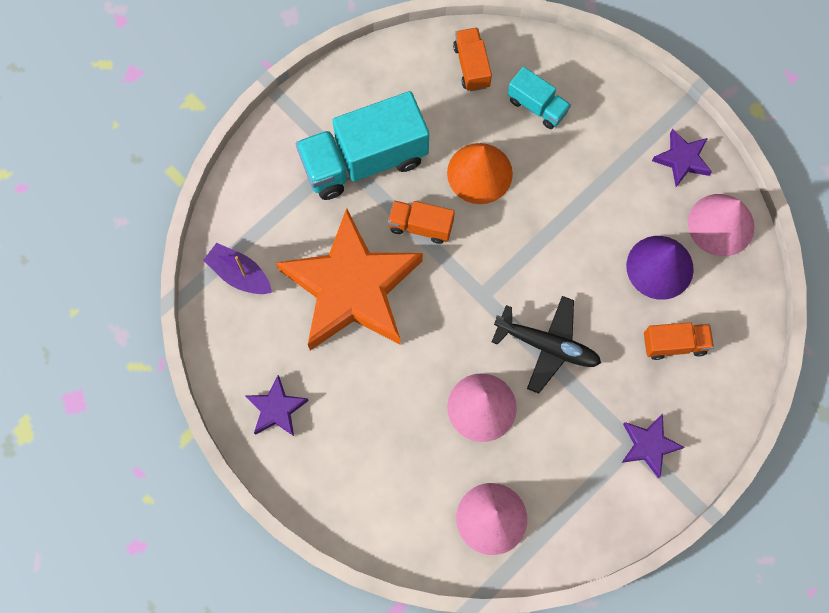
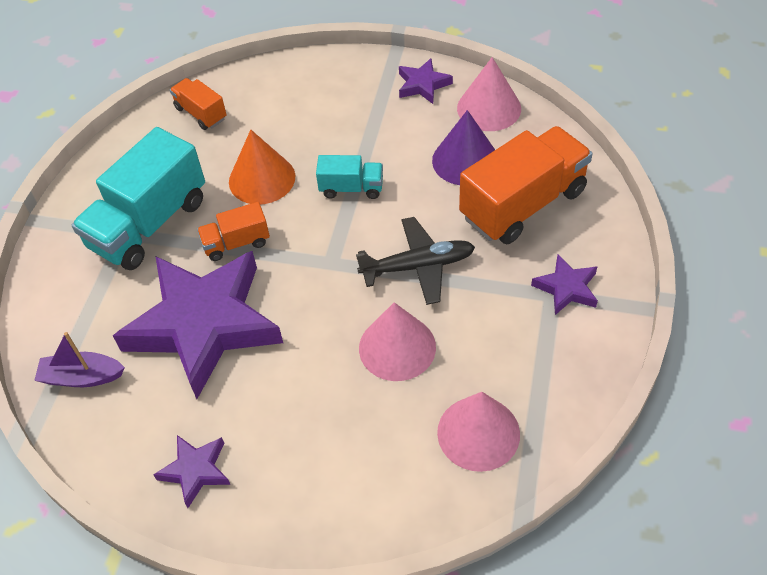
camera: 30 degrees left, 20 degrees down
(352, 288) = (204, 325): orange star -> purple star
(537, 106) = (277, 111): turquoise truck -> turquoise truck (351, 188)
(674, 344) = (523, 204): orange truck -> orange truck, size x1.99

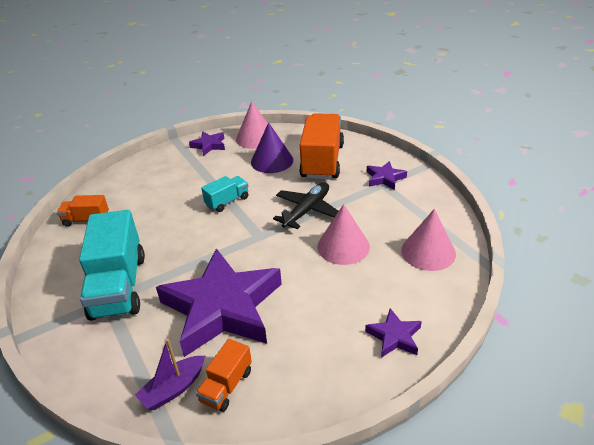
camera: 45 degrees left, 15 degrees down
(195, 470) = (314, 376): purple star -> purple star (394, 336)
(236, 243) = (191, 260): orange truck -> orange truck (226, 386)
(262, 179) = (168, 226): orange cone -> none

